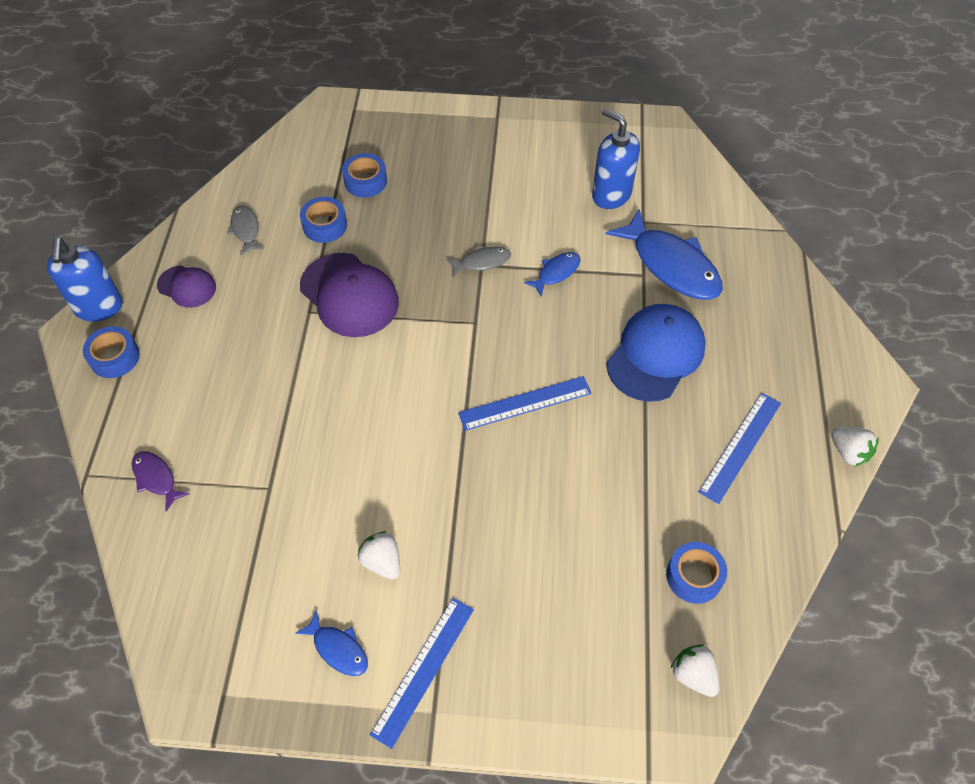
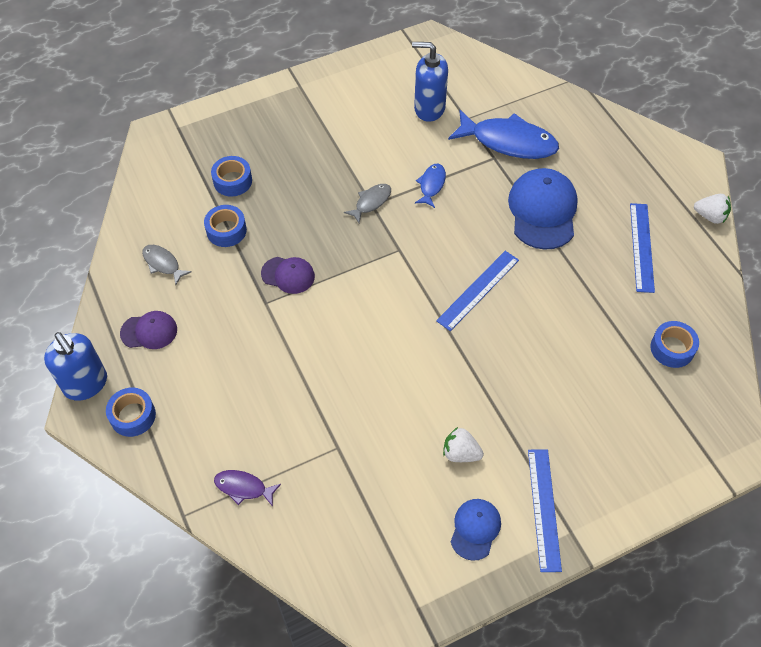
camera: 30 degrees left, 0 degrees up
(338, 649) = (475, 529): blue fish -> blue cap
(349, 295) = (288, 275): purple cap -> purple cap, size x0.56
(693, 675) = (715, 411): white strawberry -> none

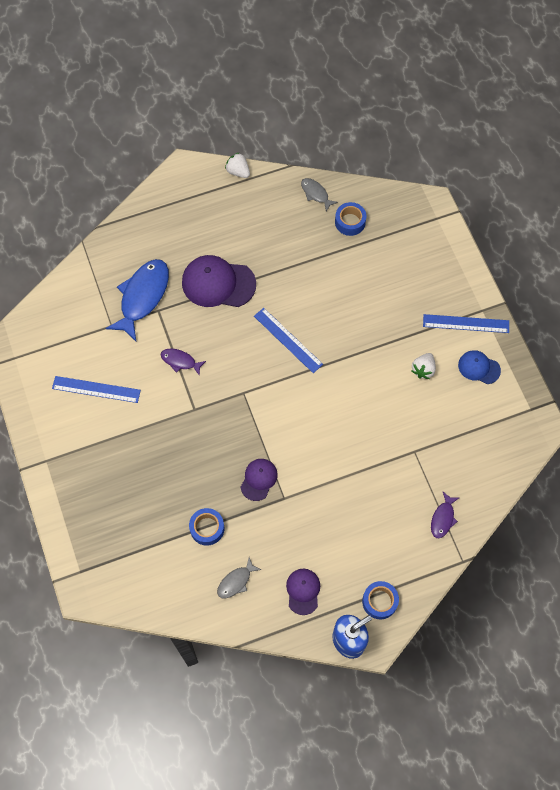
camera: 85 degrees left, 10 degrees up
(232, 181) = (153, 522): blue tape -> none
(371, 202) = (192, 410): grey fish -> grey fish (316, 194)
(429, 108) = (94, 353): blue soap dispenser -> none
(431, 185) = (180, 361): blue fish -> purple fish
(543, 211) = (218, 283): blue cap -> purple cap
(642, 247) = (261, 222): blue ruler -> blue ruler (96, 389)
(710, 216) = (238, 171): white strawberry -> white strawberry turned 75 degrees counterclockwise

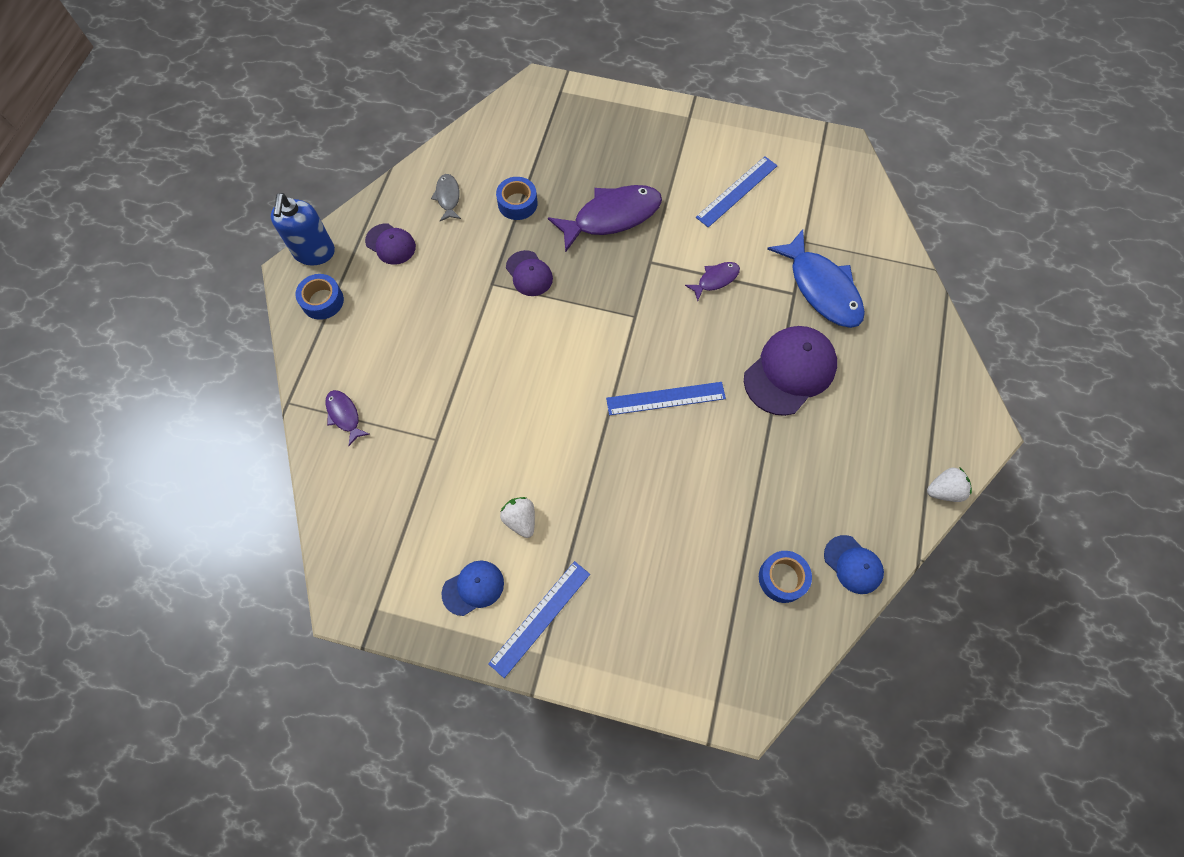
camera: 125 degrees right, 0 degrees up
(174, 456) = (612, 217): none -> purple fish
(316, 194) = (853, 564): grey fish -> blue cap

